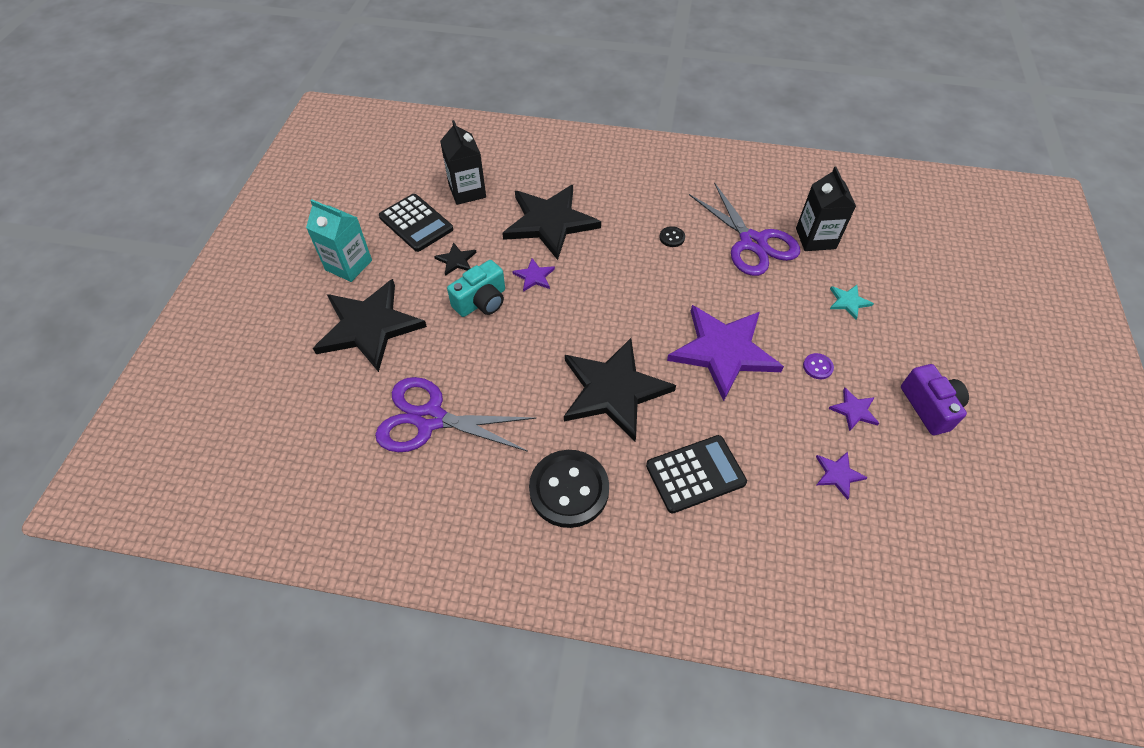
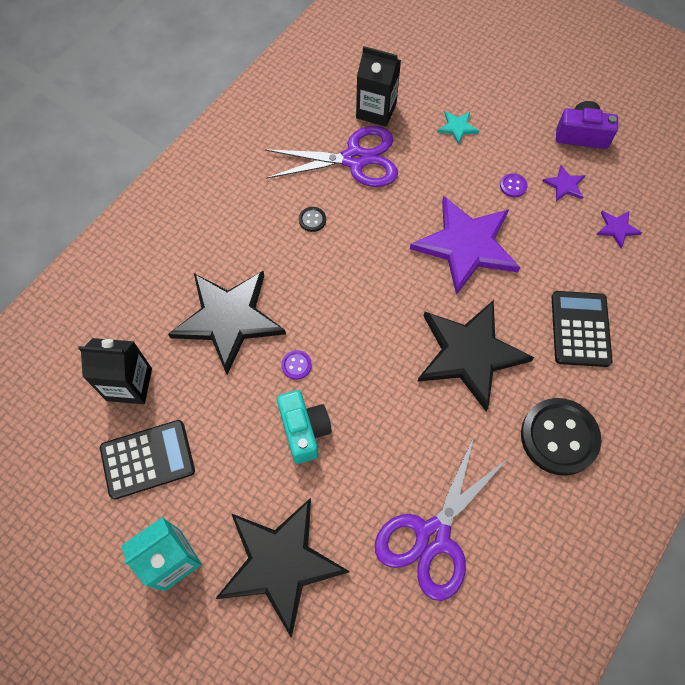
camera: 65 degrees left, 10 degrees up
(456, 260) = (231, 435): black star -> none
(534, 276) = (296, 365): purple star -> purple button

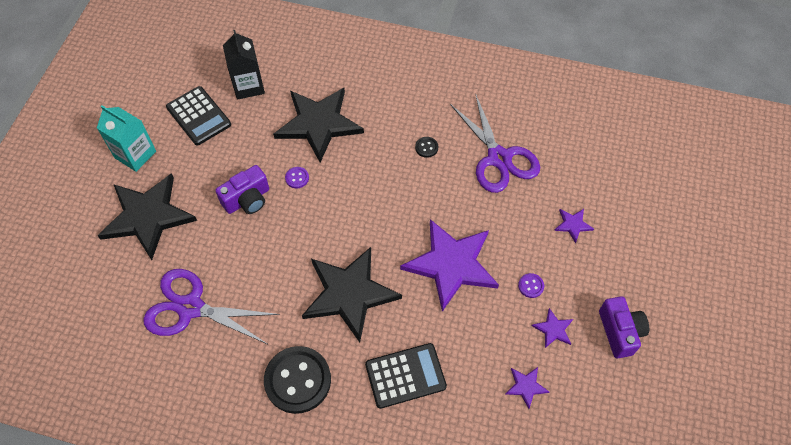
camera: 70 degrees right, 5 degrees down
(304, 430) = (247, 199): turquoise camera -> purple camera
(376, 110) = (557, 158): black carton -> none
(457, 127) = (573, 225): turquoise star -> purple star

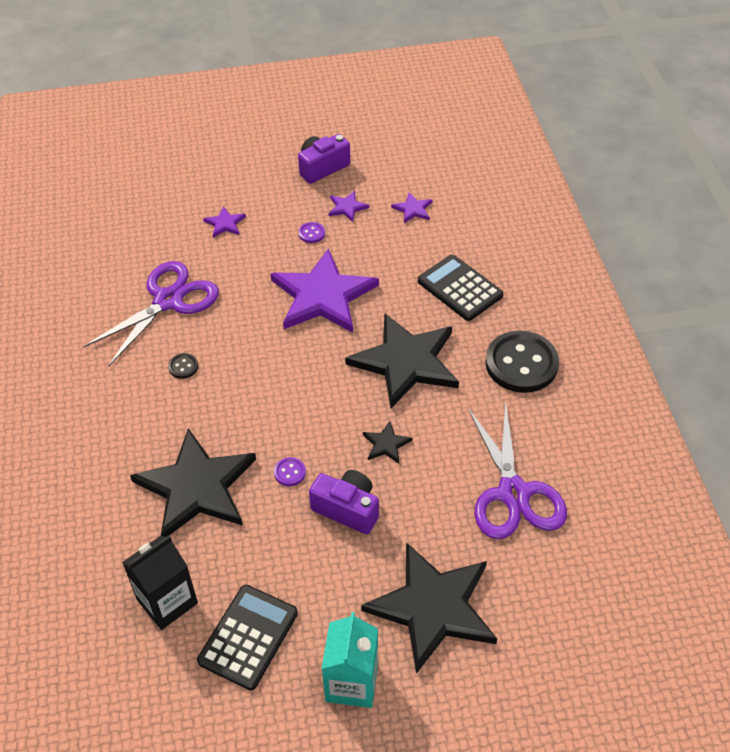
camera: 115 degrees left, 10 degrees down
(283, 245) = (386, 444): none -> black star

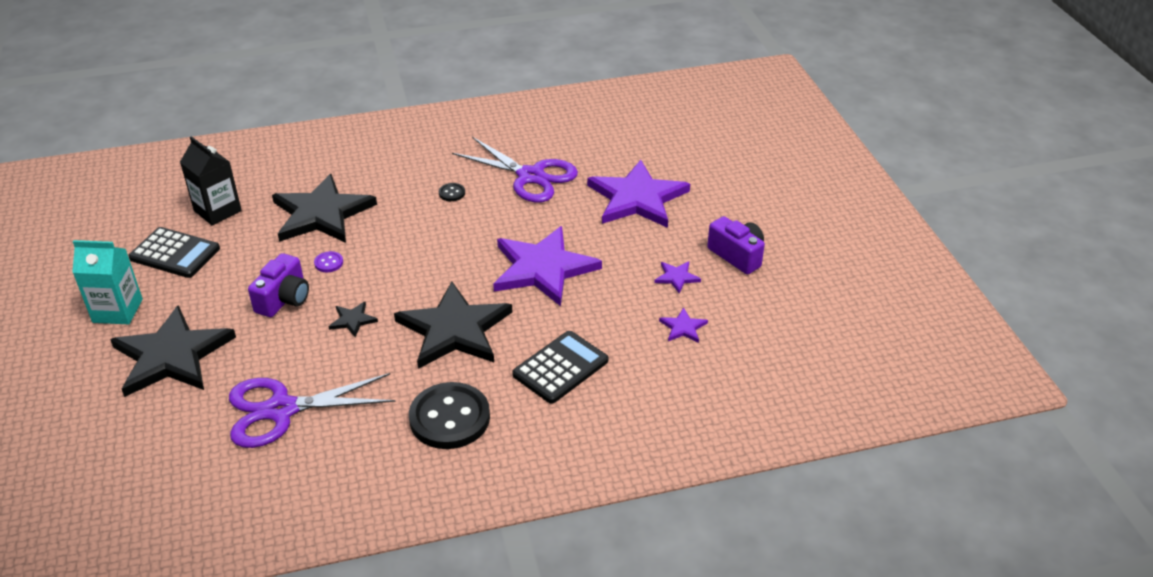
camera: 85 degrees right, 10 degrees down
(225, 223) = (637, 198): purple star -> purple star, size x2.43
(311, 233) = (632, 255): purple button -> none

